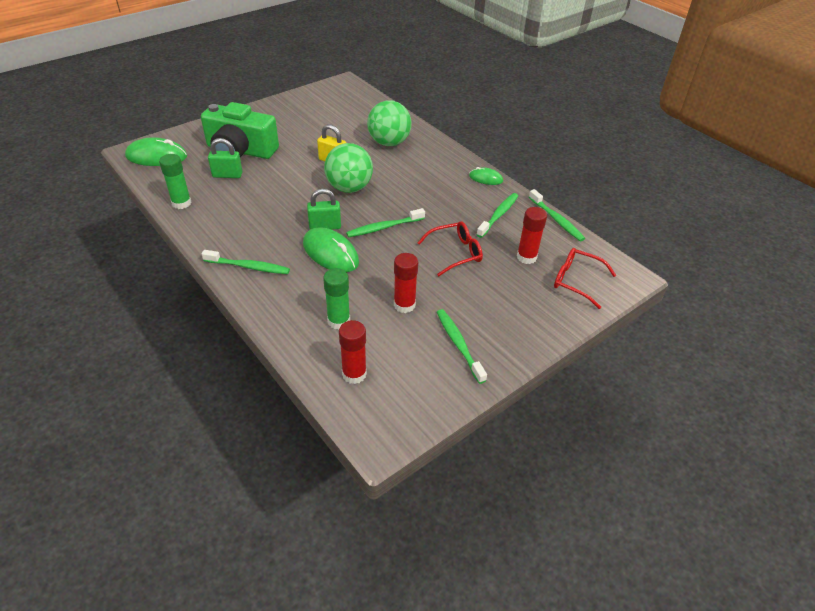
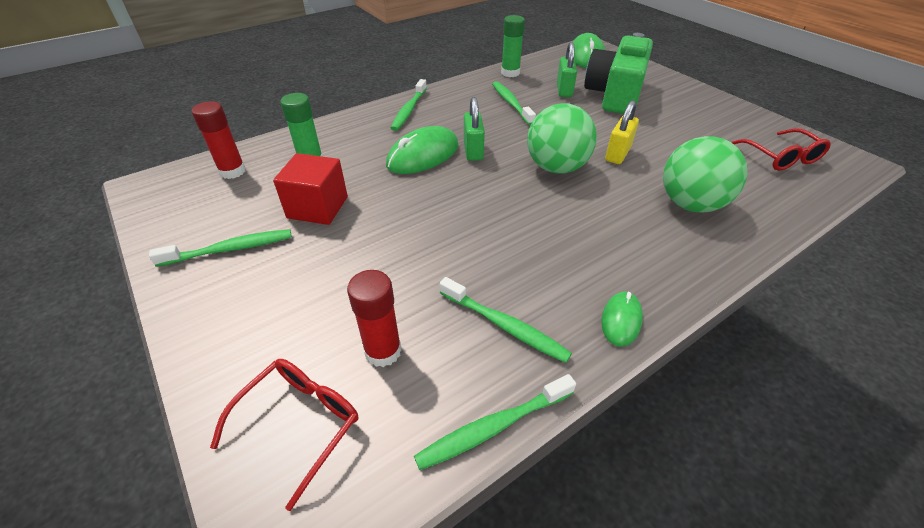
camera: 95 degrees right, 0 degrees up
(384, 227) = (470, 195): green toothbrush -> green toothbrush (511, 103)
(404, 305) = (317, 207): red glue stick -> red cube
(455, 253) = (408, 260): red glasses -> red glasses (781, 157)

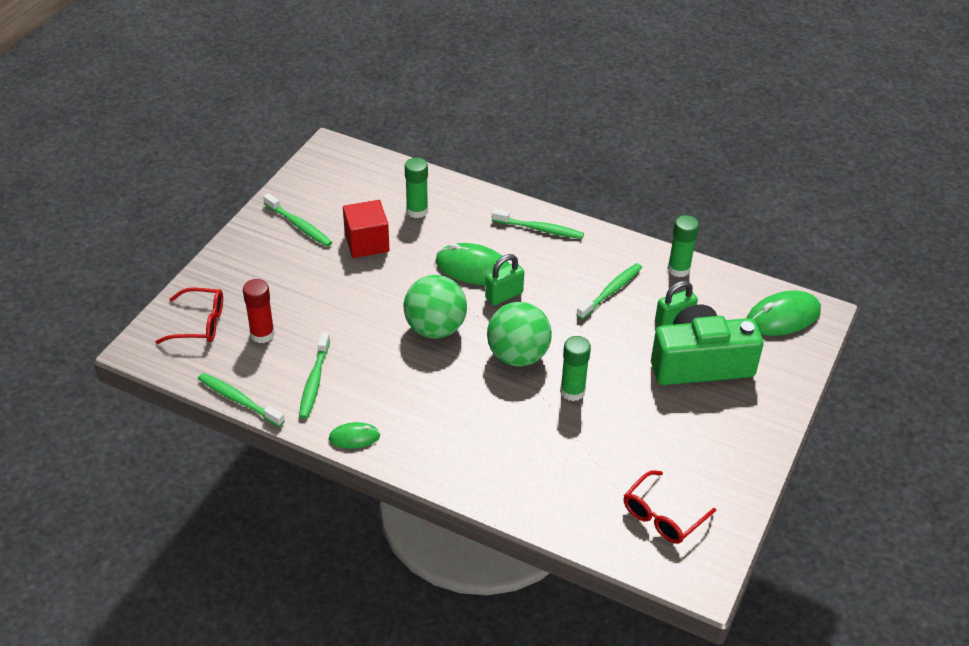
camera: 60 degrees right, 0 degrees up
(232, 171) = (375, 178): red glue stick -> none
(409, 110) = (539, 229): green toothbrush -> green toothbrush turned 150 degrees counterclockwise
(617, 154) = (572, 391): yellow padlock -> green glue stick
(690, 204) = (524, 455): green ball -> green ball (435, 328)

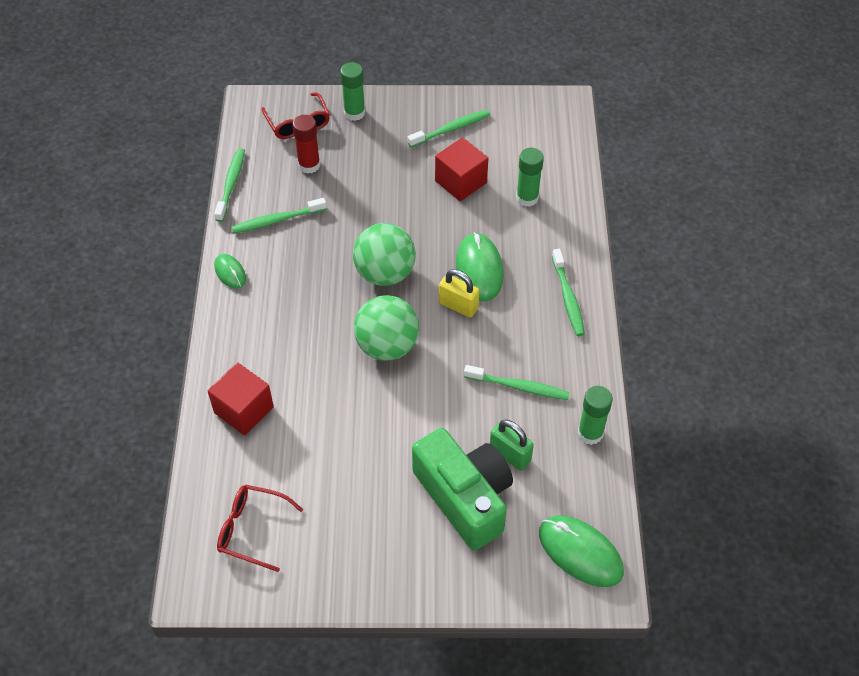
camera: 65 degrees right, 10 degrees up
(299, 225) = (451, 129): green toothbrush -> green toothbrush turned 135 degrees counterclockwise
(504, 295) = (458, 306): green padlock -> yellow padlock
(527, 480) = (244, 410): none -> red cube
(572, 391) = (366, 404): green glue stick -> green glue stick (354, 113)

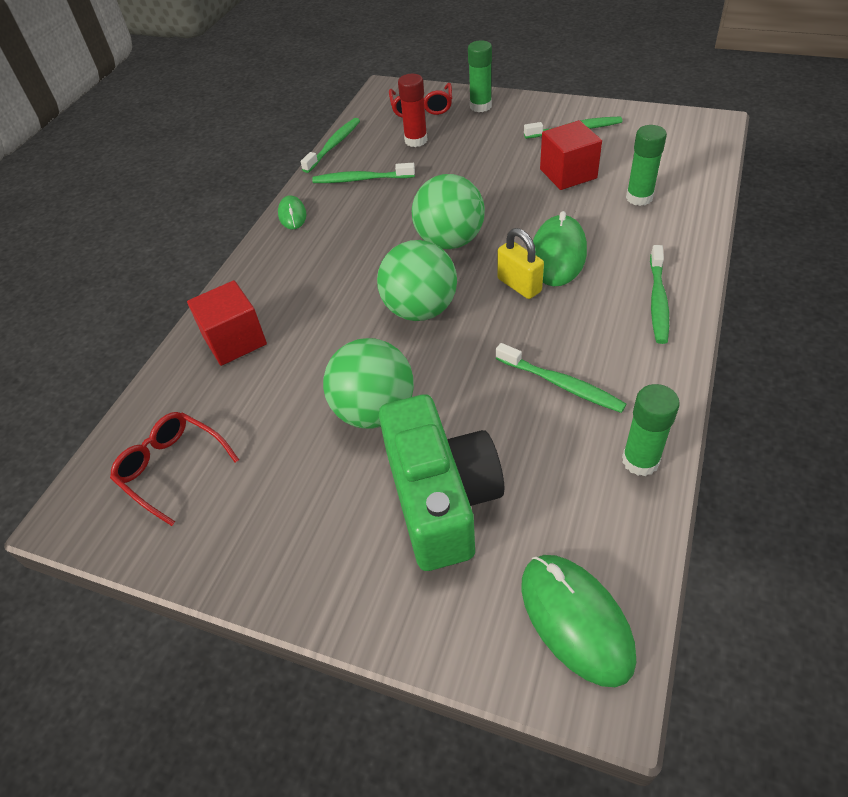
camera: 25 degrees right, 5 degrees down
(388, 443) = (374, 411): none -> green ball
(510, 454) = (520, 461): green padlock -> none

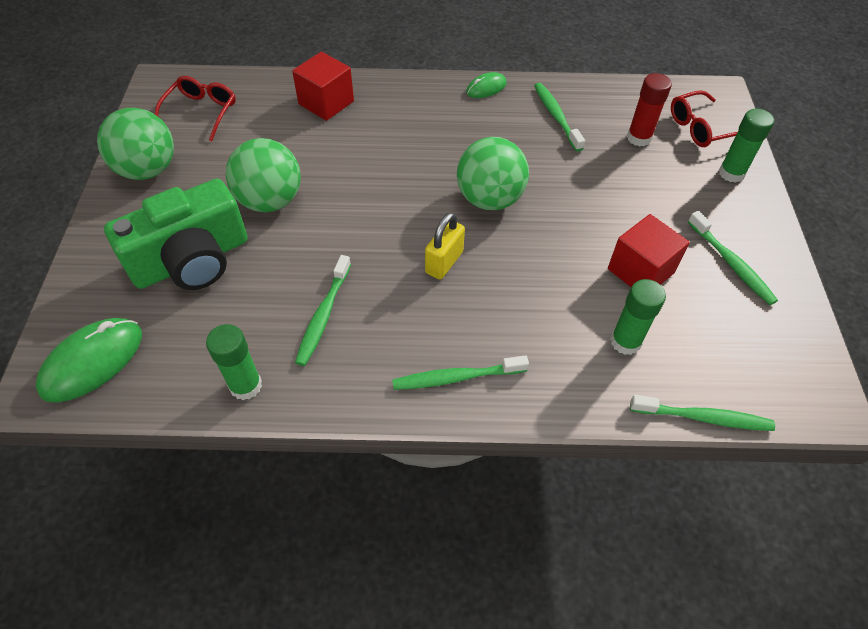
camera: 65 degrees right, 5 degrees up
(333, 145) = (600, 84): green toothbrush -> green toothbrush (703, 417)
(420, 310) = (390, 200): green ball -> green ball (148, 170)
(558, 254) = (499, 284): green mouse -> none

